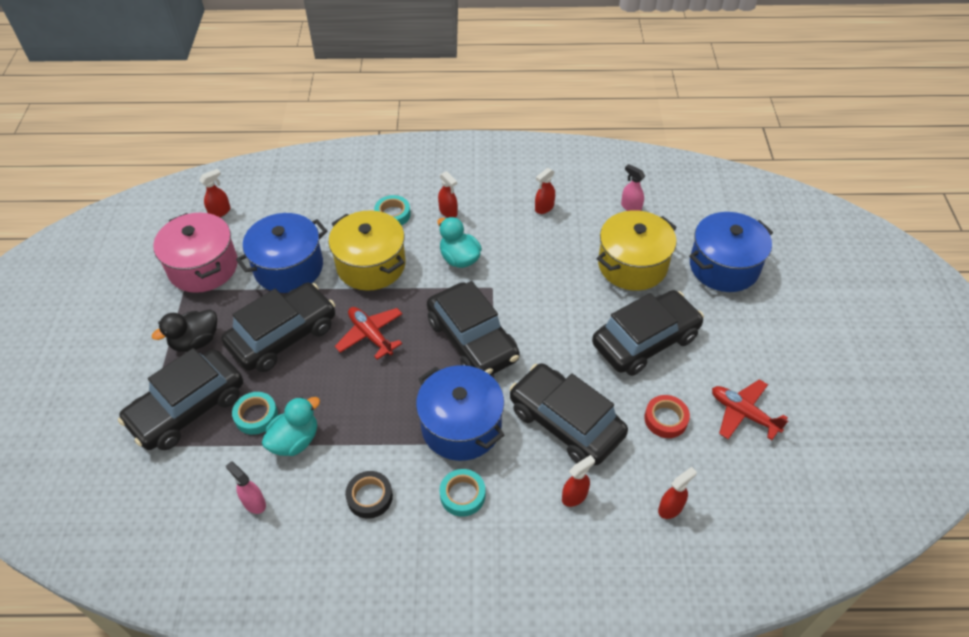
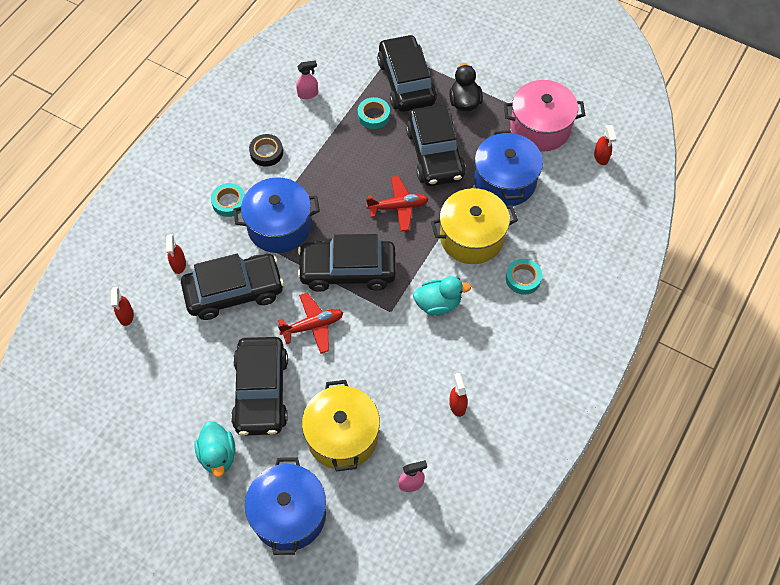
camera: 120 degrees right, 10 degrees up
(295, 440) = (338, 129): turquoise duck -> turquoise duck (218, 455)
(448, 212) = (500, 323): red spray bottle -> none
(665, 419) = (187, 358): red tape -> none
(743, 414) = (151, 416): red plane -> red plane (313, 326)

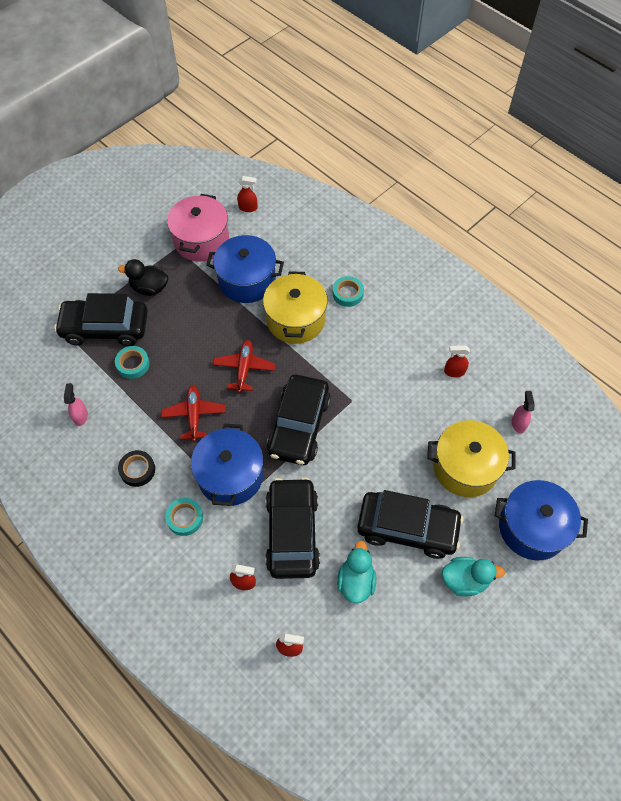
camera: 75 degrees left, 0 degrees up
(313, 326) = (349, 468): red plane -> red plane (194, 415)
(435, 154) = (197, 325): black car -> none
(438, 304) = (354, 362): turquoise duck -> turquoise duck (356, 581)

